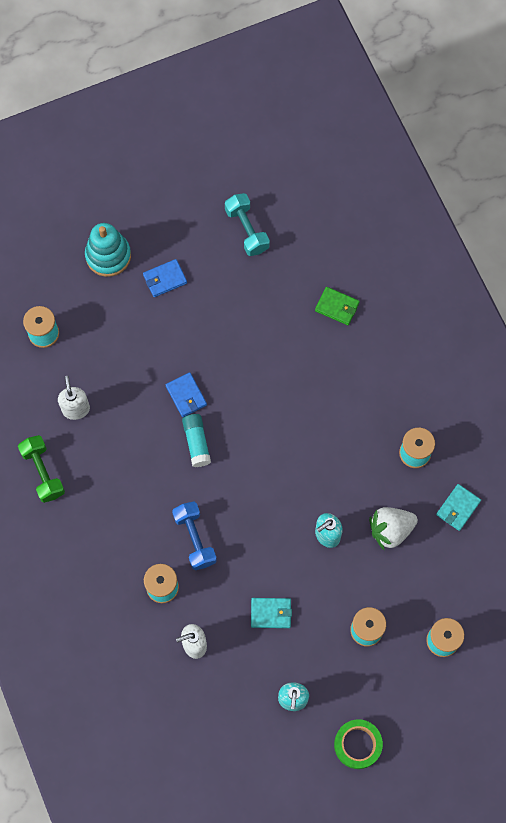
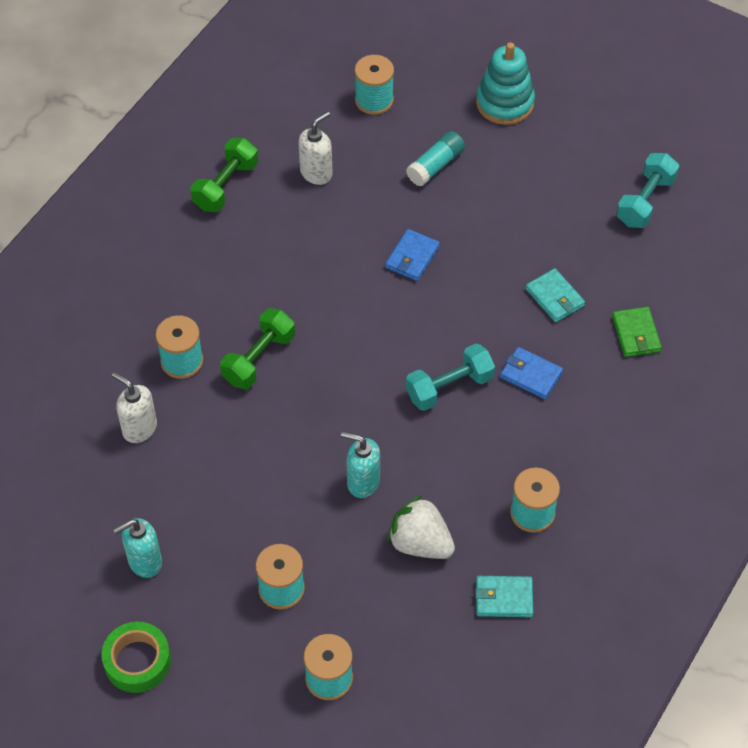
camera: 55 degrees right, 15 degrees down
(165, 279) = (524, 164): blue wallet -> blue wallet (531, 375)
(194, 539) = (258, 359): blue dumbbell -> green dumbbell
(196, 442) = (368, 297): turquoise glue stick -> turquoise glue stick (435, 166)
(271, 613) = (229, 480): turquoise wallet -> turquoise wallet (555, 297)
(297, 440) = (449, 387): none -> turquoise dumbbell

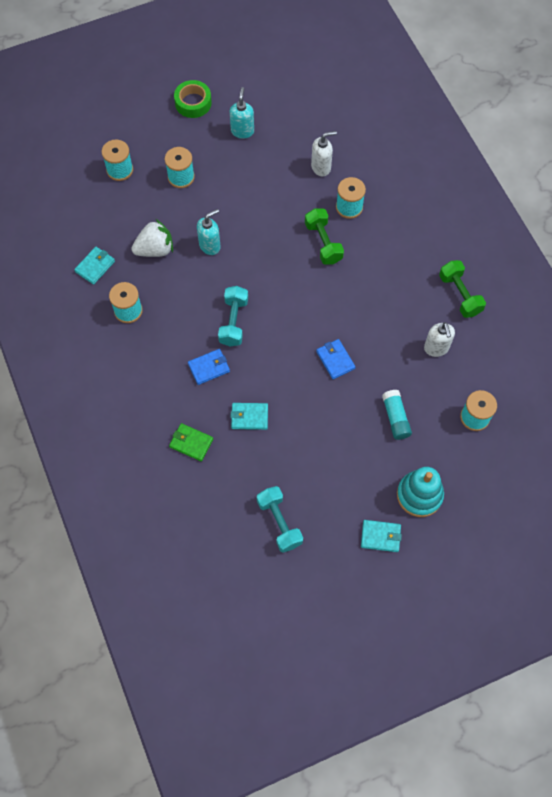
camera: 125 degrees right, 10 degrees up
(578, 111) = (380, 536): none -> turquoise wallet

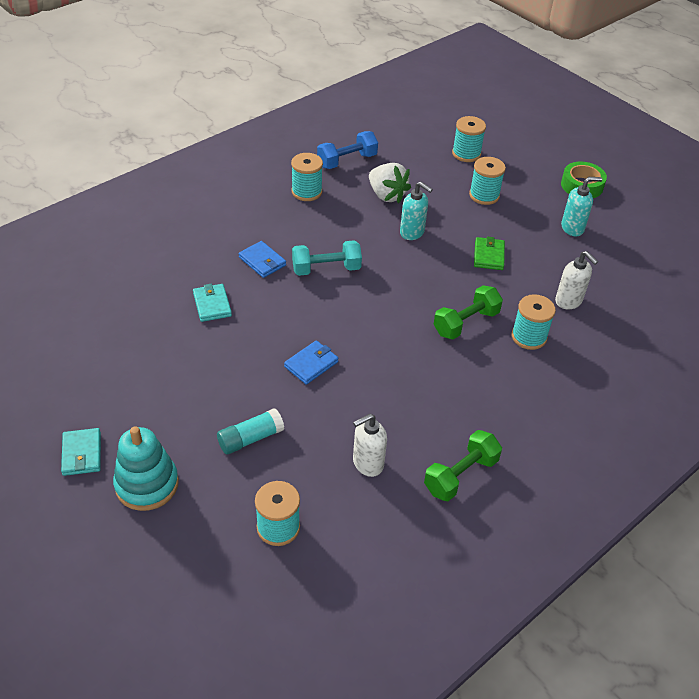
camera: 70 degrees right, 20 degrees down
(95, 266) = (347, 161): turquoise wallet -> blue dumbbell
(191, 443) = (168, 266): green wallet -> green wallet (488, 256)
(279, 522) = (86, 355): turquoise dumbbell -> none

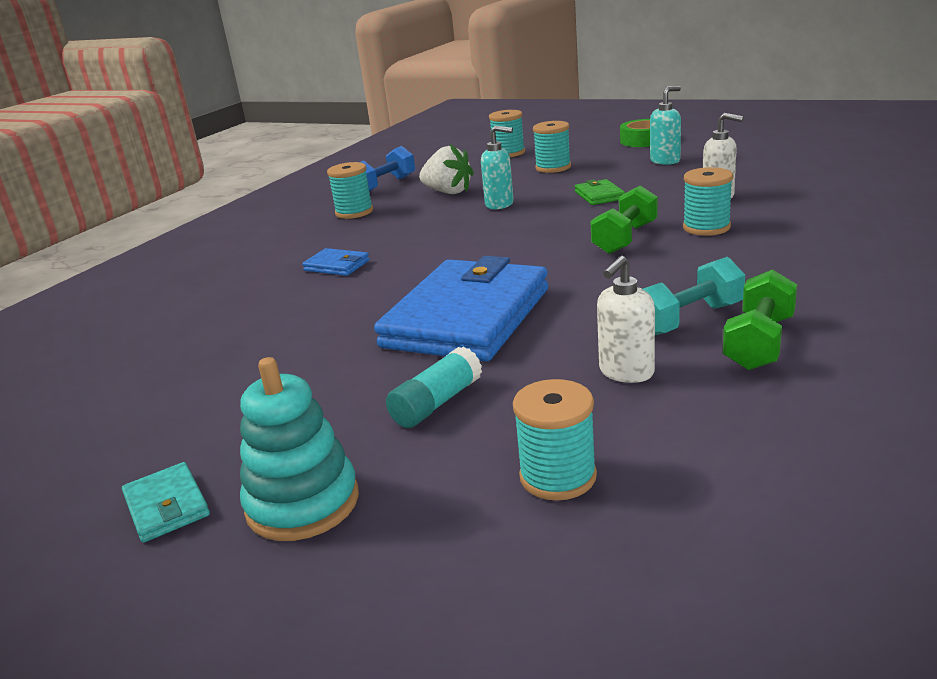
camera: 15 degrees left, 20 degrees down
(212, 305) = (293, 312): turquoise wallet -> none
(311, 364) = (466, 318): blue wallet -> blue wallet, size x2.47
(326, 269) = (422, 250): turquoise dumbbell -> turquoise dumbbell (688, 320)

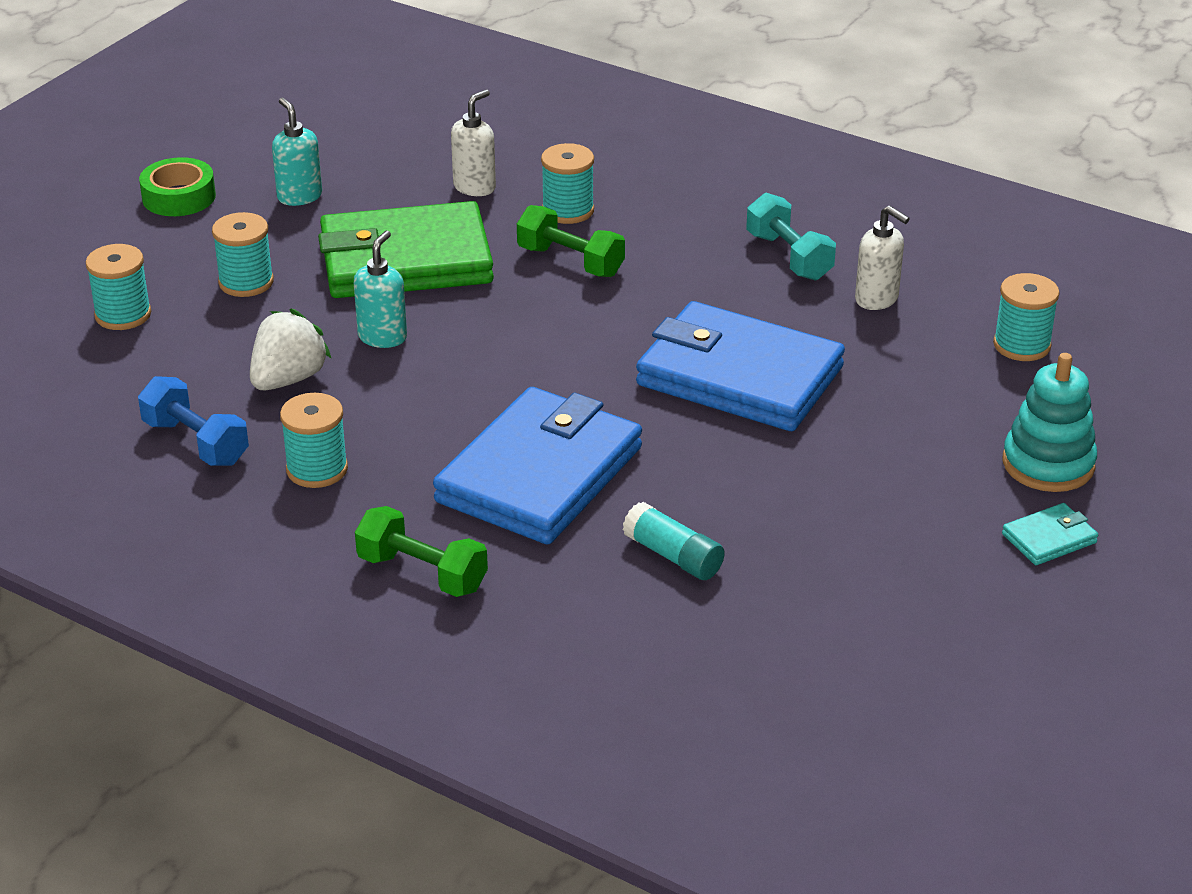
camera: 90 degrees left, 10 degrees up
(337, 265) = (539, 474): blue wallet -> blue wallet, size x2.47
(437, 403) = (908, 397): turquoise glue stick -> turquoise glue stick (673, 556)
(599, 195) = (406, 260): green wallet -> green wallet, size x2.47
(759, 343) = (843, 233): green dumbbell -> green dumbbell (422, 573)

